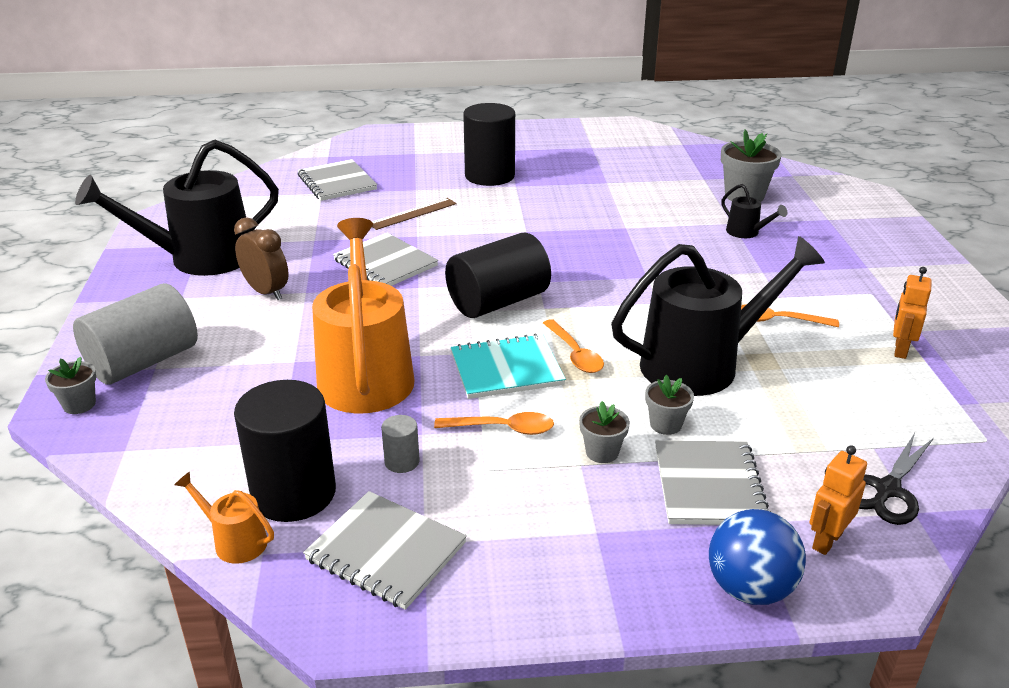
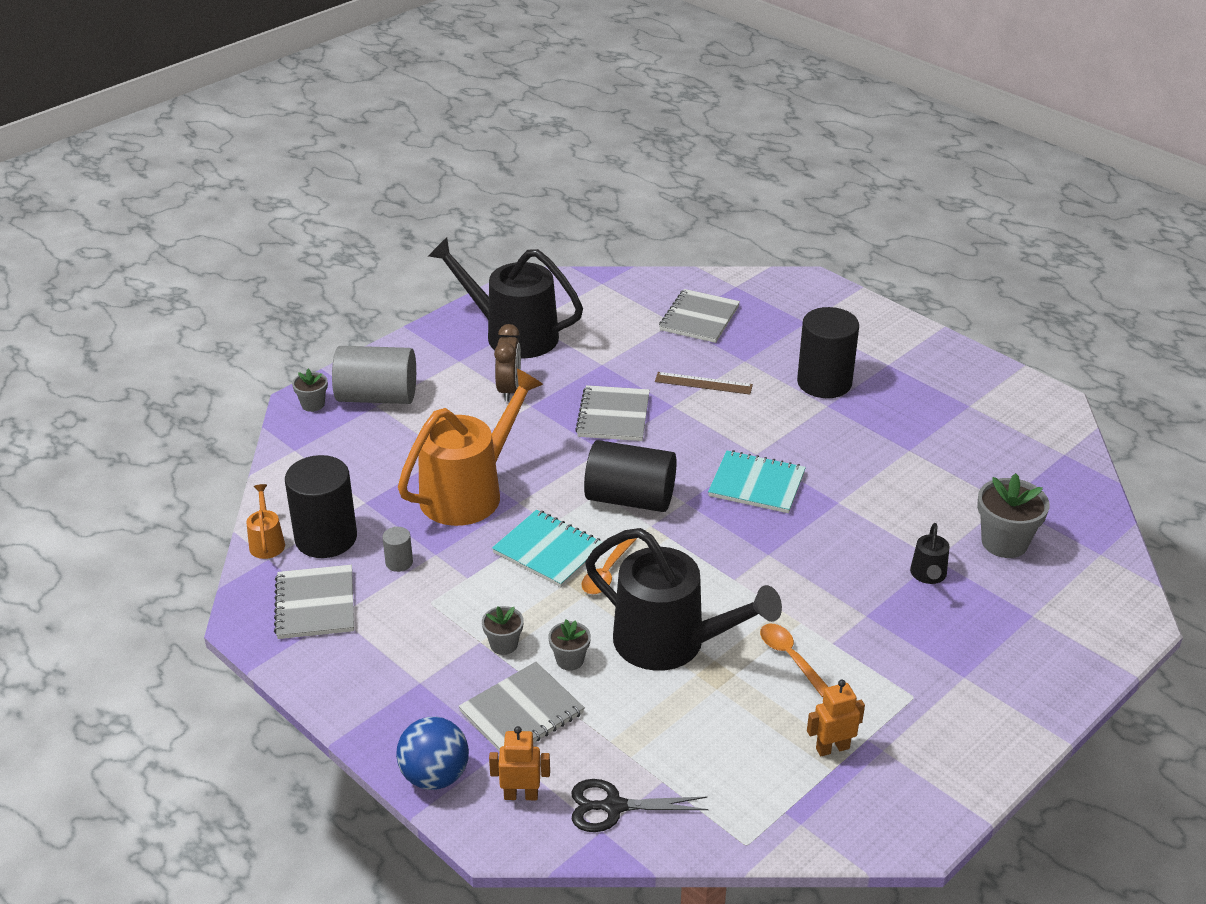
camera: 50 degrees right, 5 degrees up
(502, 428) = (479, 586): orange spoon -> none
(561, 246) = (756, 484): none -> turquoise notebook

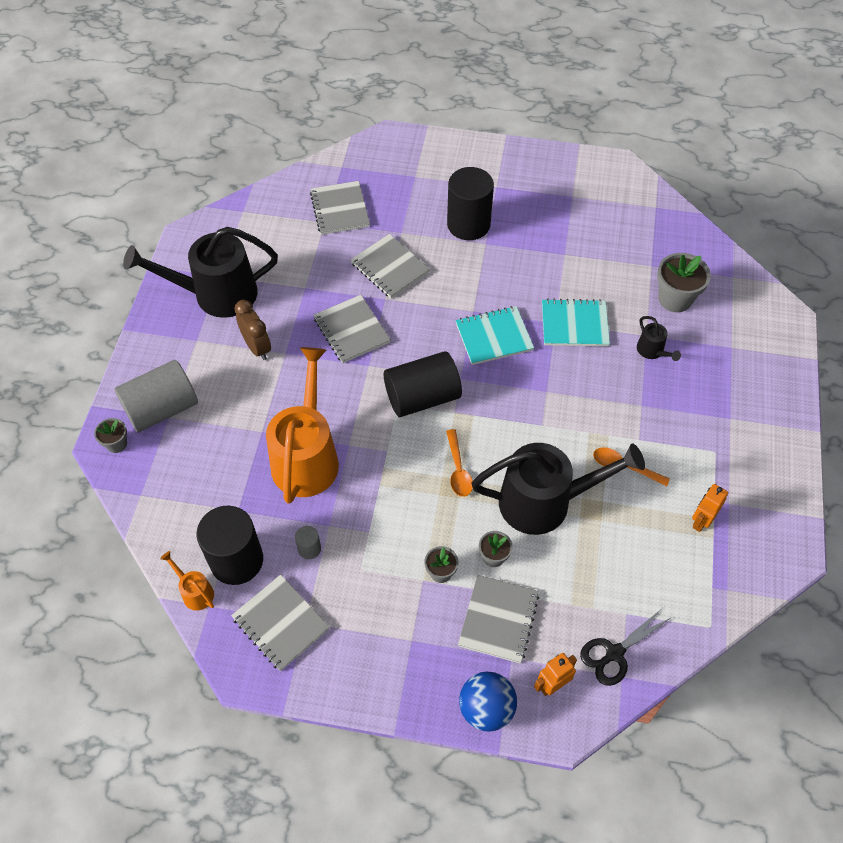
camera: 35 degrees left, 20 degrees up
(548, 550) = (404, 474): turquoise notebook -> turquoise notebook (574, 324)
(703, 383) = (390, 267): brown ruler -> grey notebook

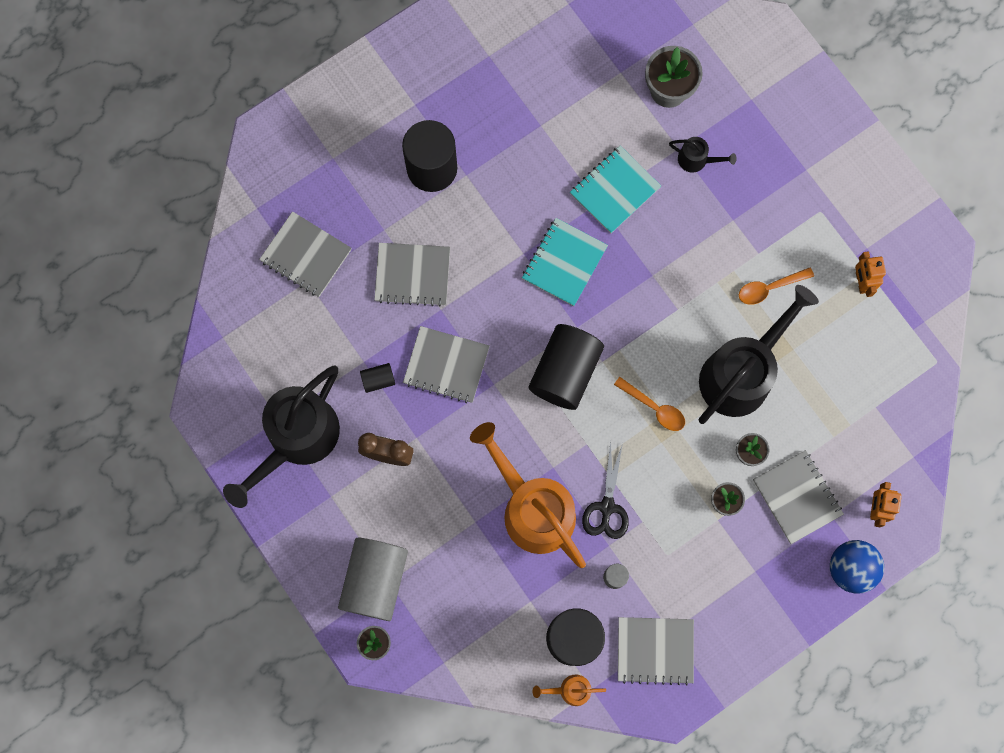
camera: 45 degrees left, 20 degrees up
(301, 304) = (378, 380): none -> black cylinder
(614, 653) = (894, 445): black scissors -> black scissors (607, 507)

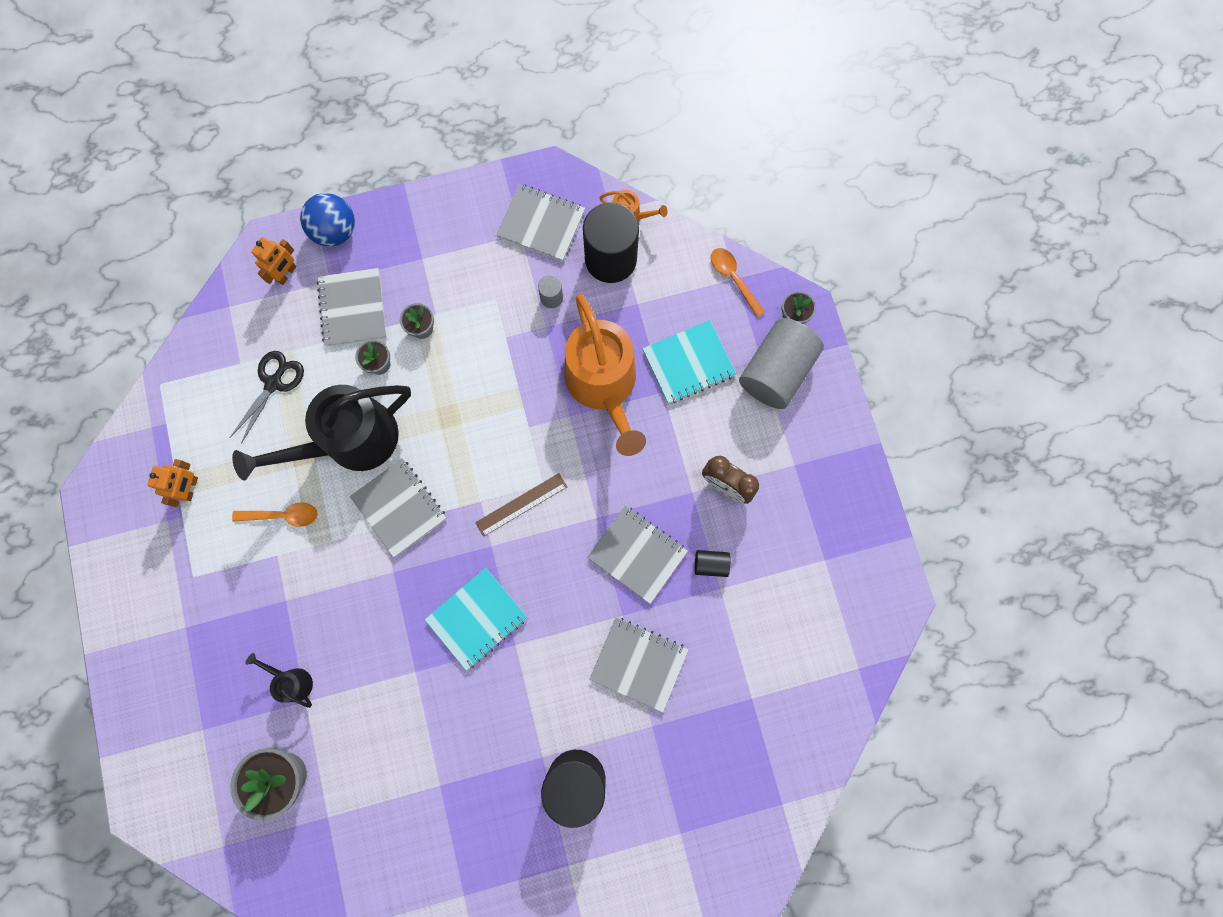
camera: 160 degrees left, 0 degrees up
(297, 439) = (811, 532): black watering can -> none
(306, 255) = (744, 728): grey notebook -> grey notebook (399, 508)
(565, 372) = (521, 504): black cylinder -> brown ruler
(607, 507) = (533, 361): black scissors -> black scissors (274, 383)
(614, 190) = (392, 679): turquoise notebook -> turquoise notebook (688, 363)
(654, 408) = (449, 438): orange spoon -> orange spoon (733, 279)

